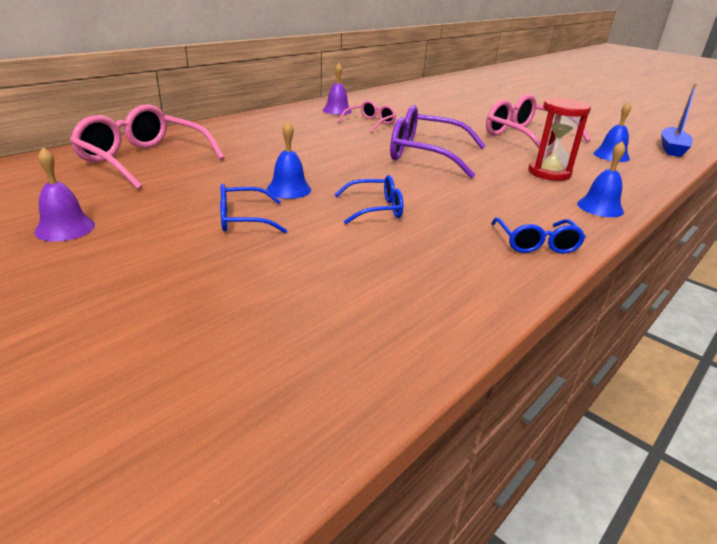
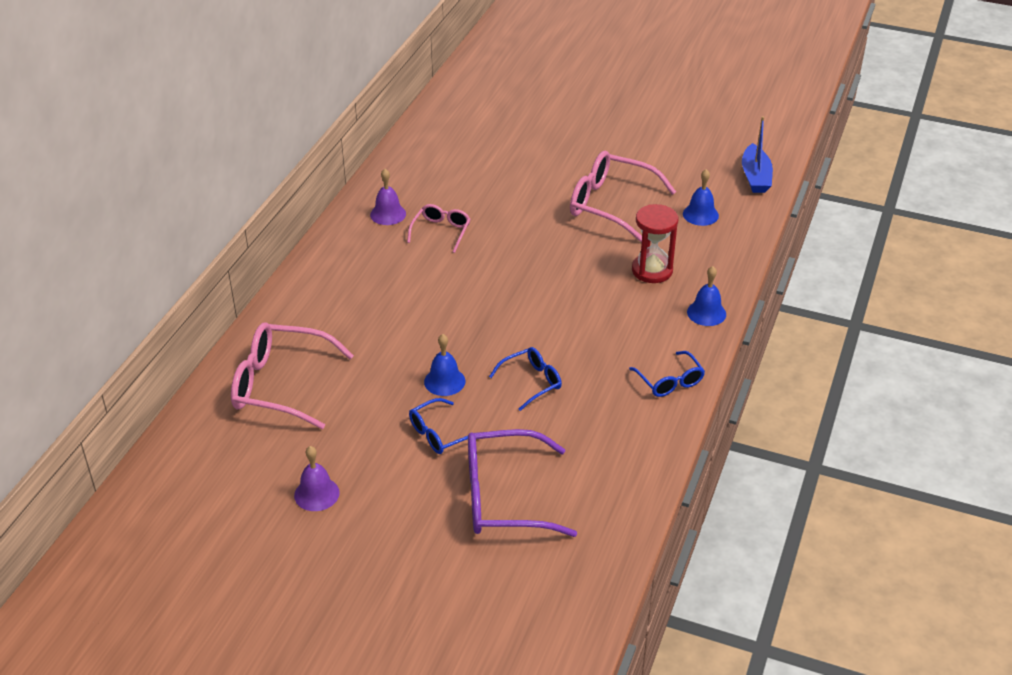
camera: 20 degrees left, 10 degrees up
(426, 155) = (530, 278): purple glasses -> purple glasses (505, 497)

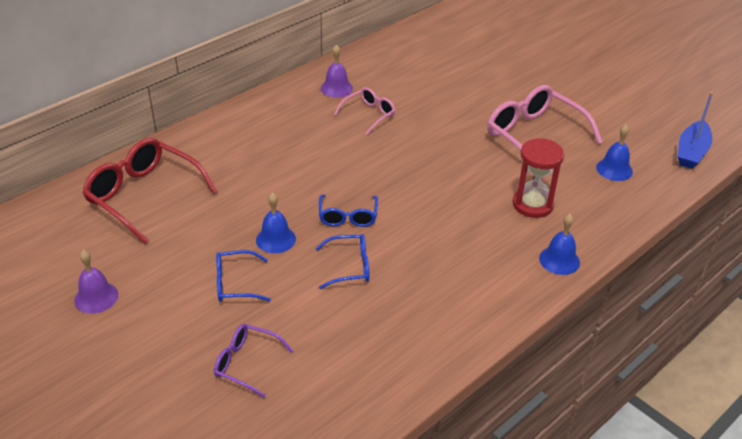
camera: 25 degrees right, 0 degrees up
(281, 385) = (144, 196): pink glasses -> red glasses
(505, 497) = (247, 363): purple glasses -> purple glasses, size x0.54
(669, 381) = (478, 312): blue glasses -> blue glasses (348, 216)

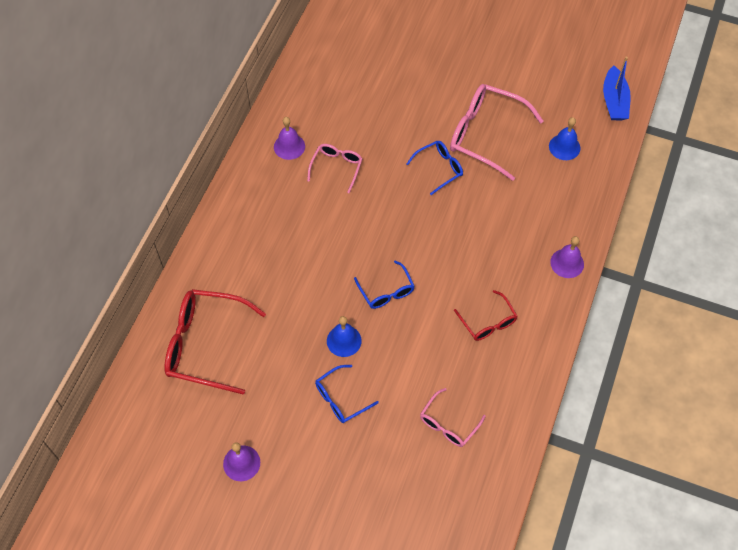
camera: 25 degrees left, 20 degrees up
(247, 363) = (396, 466): purple glasses -> none
(331, 348) = (448, 424): none -> pink glasses
(349, 267) = (417, 342): blue glasses -> blue glasses (439, 168)
(437, 278) = (488, 322): none -> red glasses
(532, 204) = (521, 214): red hourglass -> none
(559, 260) = (567, 263): blue bell -> purple bell

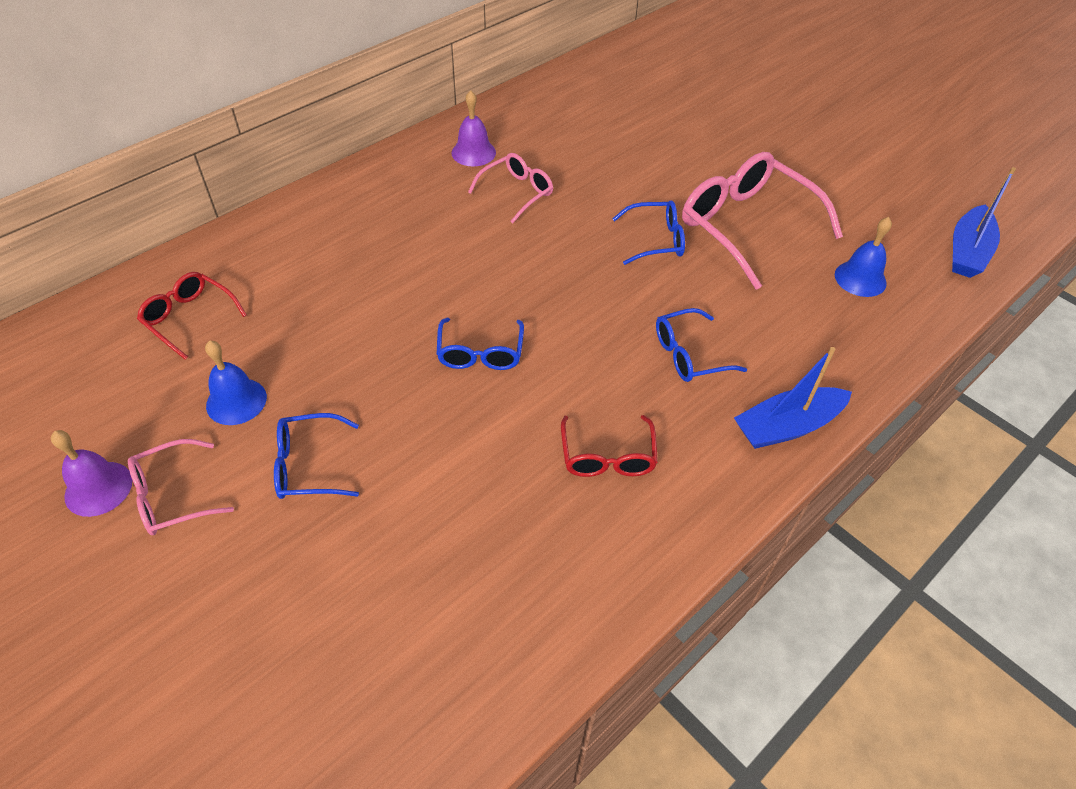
camera: 25 degrees right, 10 degrees down
(206, 345) = (190, 318): red glasses -> red glasses, size x0.54
(344, 340) = (373, 390): blue bell -> blue bell (236, 401)
(448, 424) = (445, 580): pink glasses -> pink glasses (173, 496)
(497, 241) = (689, 354): none -> blue glasses
(567, 263) = (787, 426): purple bell -> blue boat

